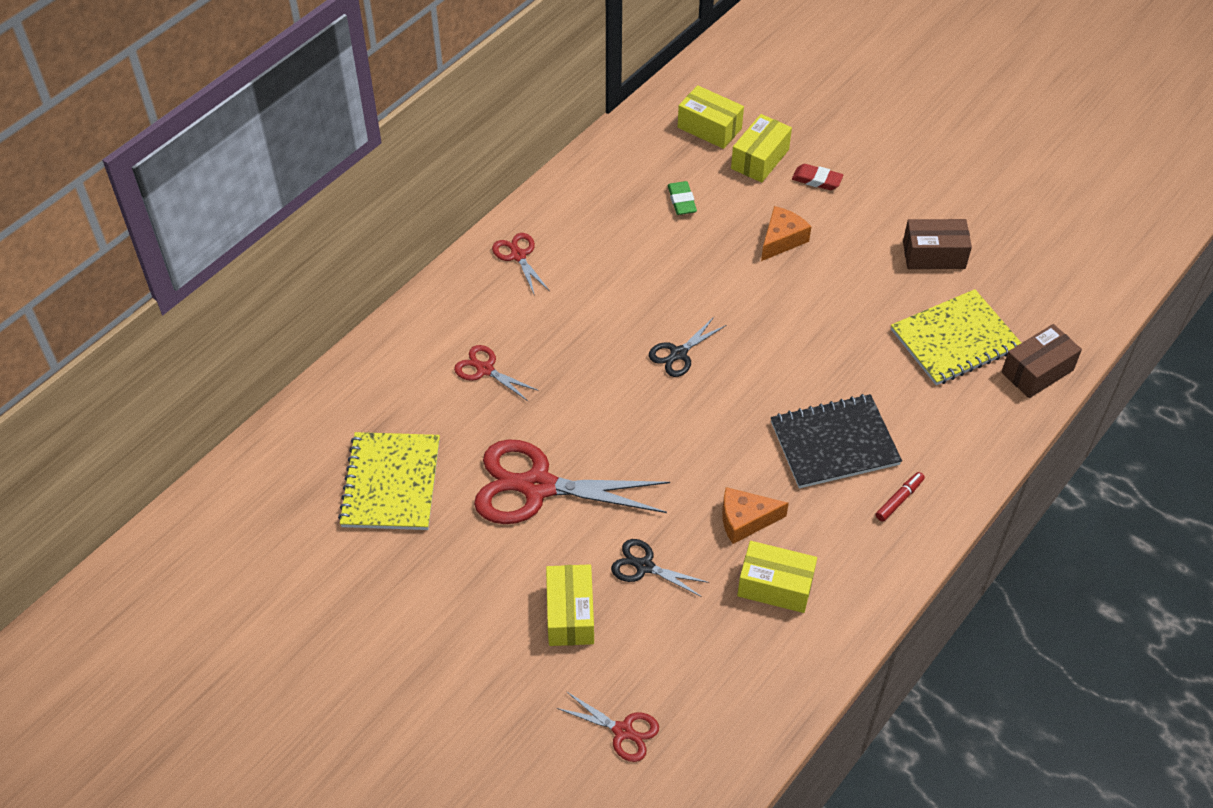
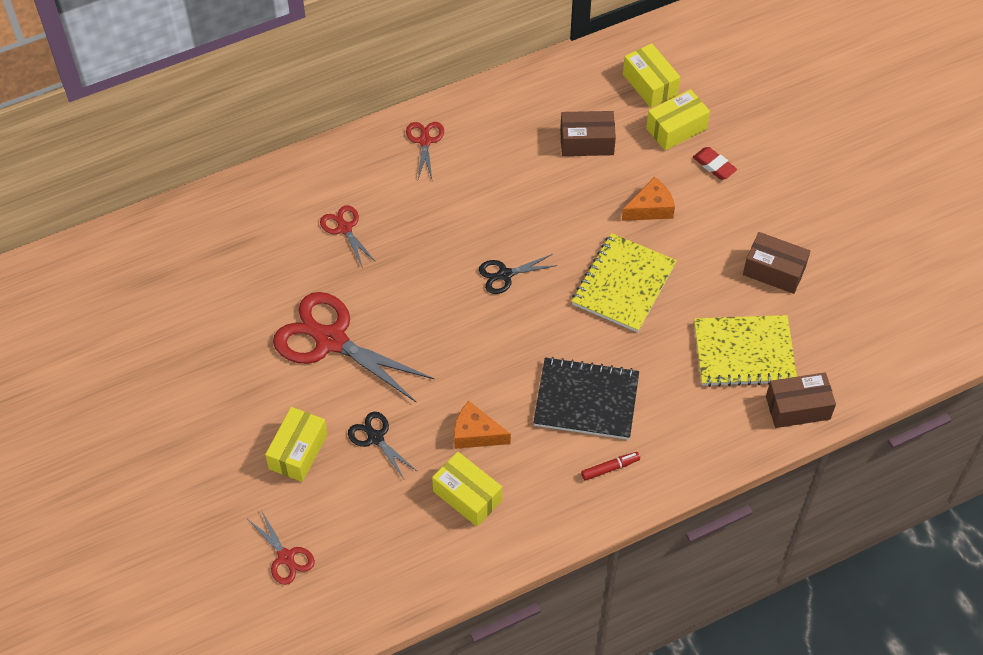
camera: 25 degrees right, 5 degrees up
(391, 483) = (223, 293): yellow notebook -> yellow notebook (623, 284)
(682, 201) = (587, 142): green eraser -> brown box

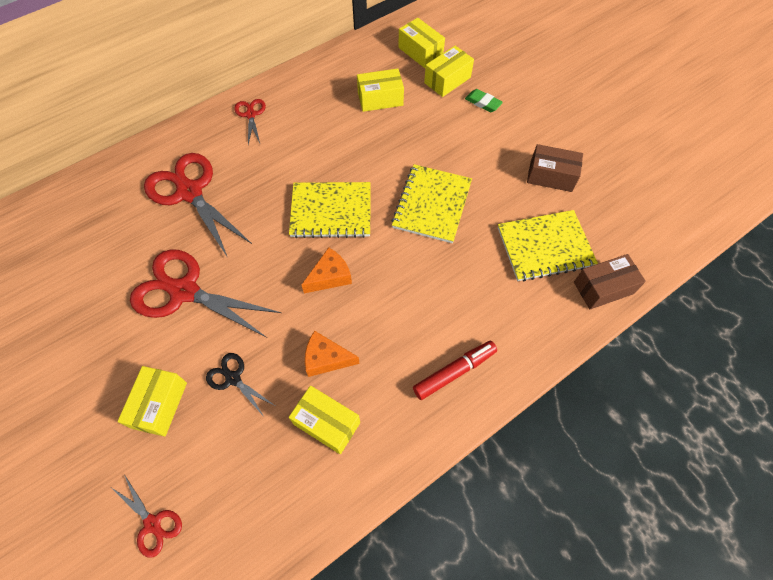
camera: 10 degrees left, 5 degrees up
(344, 228) = (189, 192): red scissors -> red scissors, size x2.07
(505, 275) = (331, 211): black scissors -> yellow notebook
(586, 400) = (420, 310): black notebook -> none
(587, 142) = (380, 99): brown box -> yellow box
(610, 468) = (454, 372): red marker -> red marker, size x1.64
(650, 208) = (440, 141): orange cheese -> orange cheese (330, 277)
(714, 165) = (483, 103): red eraser -> green eraser

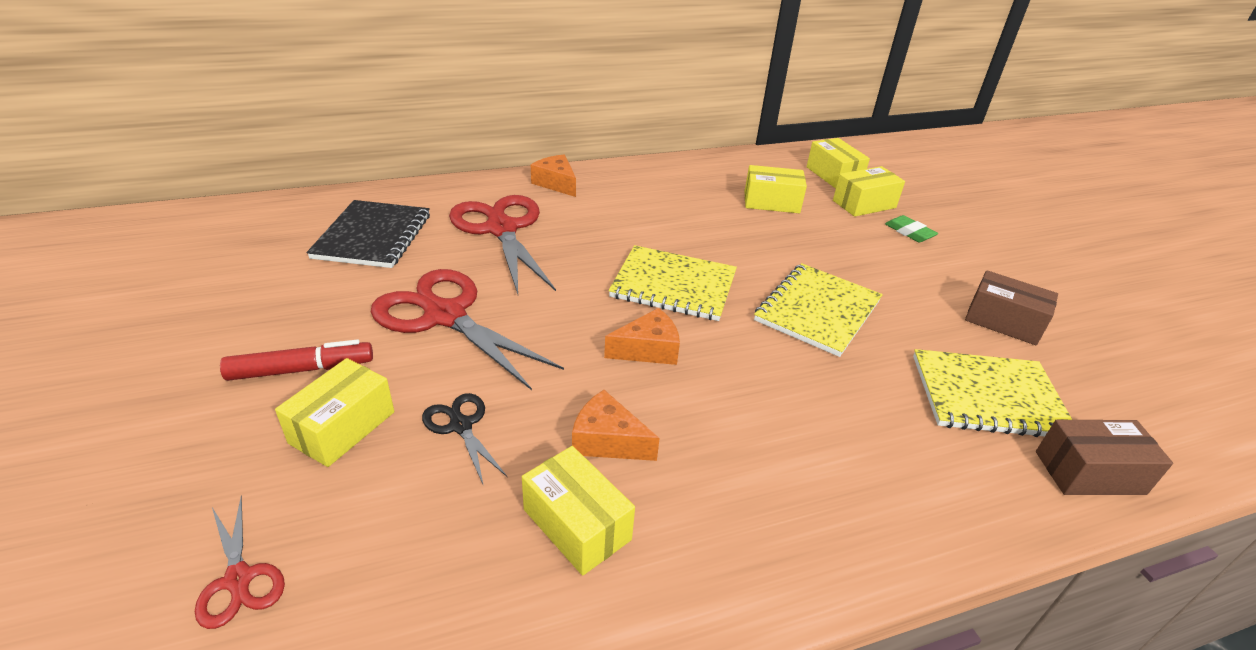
camera: 15 degrees right, 25 degrees down
(96, 231) = (373, 236): none -> black notebook
(212, 127) = (556, 183): none -> orange cheese
(251, 114) = (606, 183): red scissors -> none
(454, 372) = (811, 516): red marker -> red marker (301, 370)

